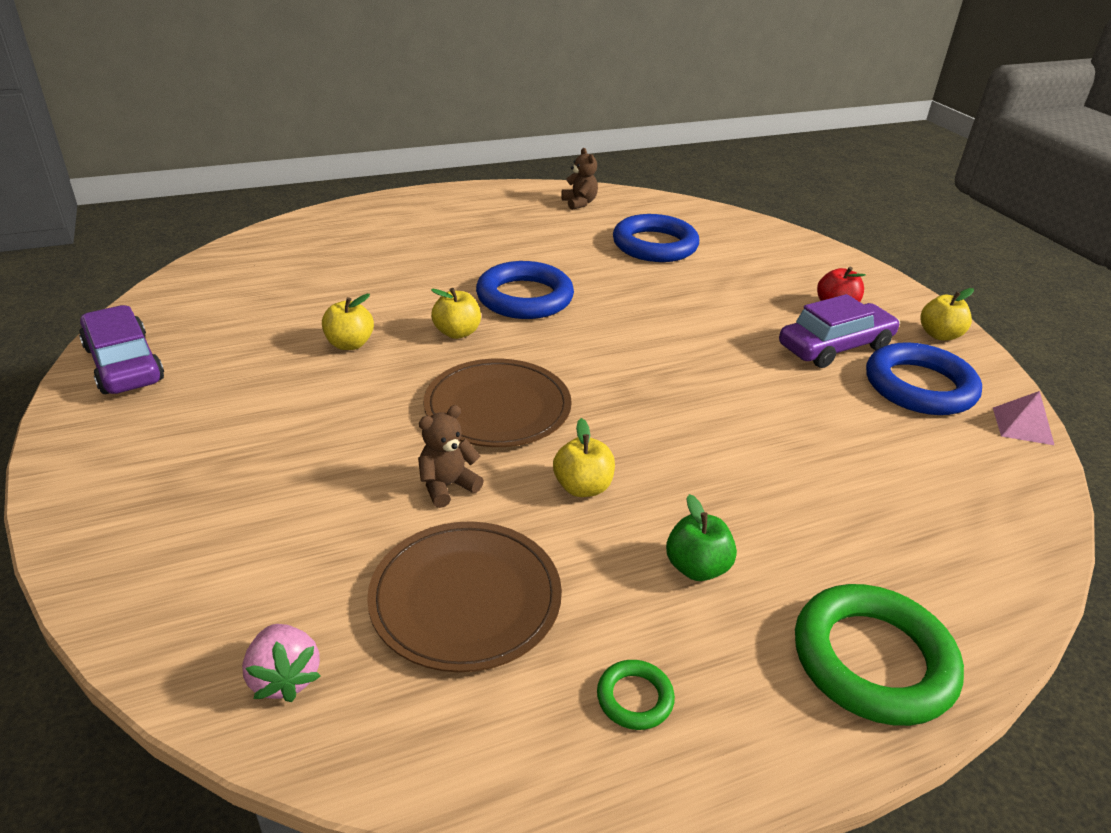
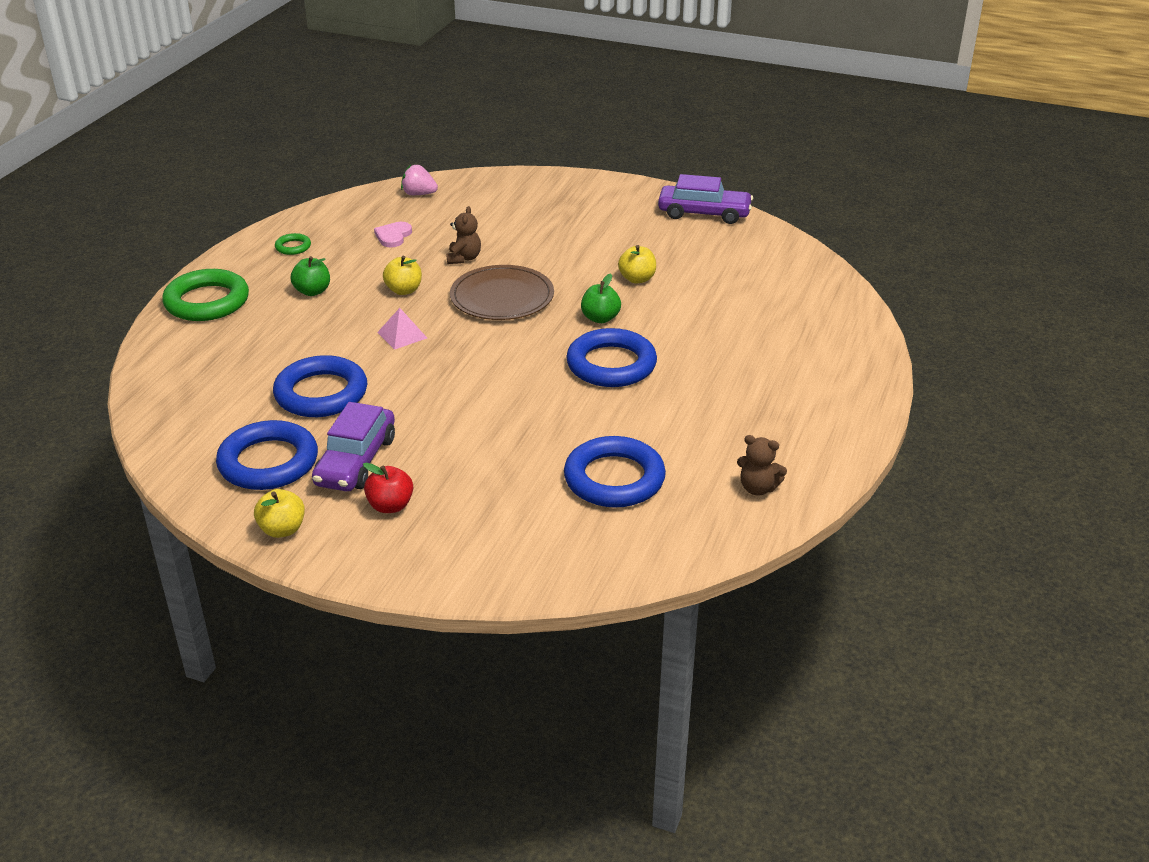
camera: 135 degrees right, 0 degrees up
(457, 333) = (600, 318): yellow apple -> green apple
(465, 598) = (393, 236): brown plate -> pink heart
(814, 419) = (321, 393): none -> blue ring
(1022, 426) = (177, 471): pink pyramid -> pink pyramid (402, 335)

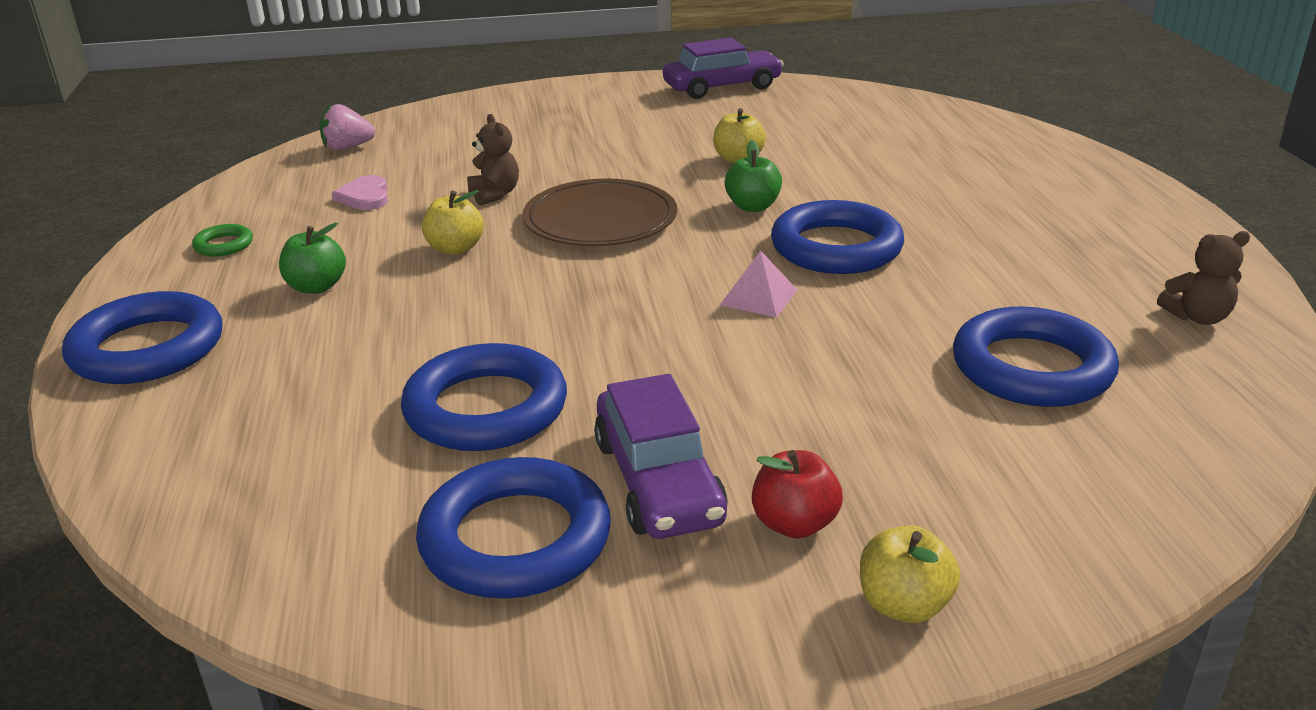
camera: 30 degrees left, 5 degrees down
(207, 301) = (147, 348): green ring -> blue ring
(282, 529) = (669, 638): yellow apple -> yellow apple (903, 605)
(402, 335) = (518, 298): pink pyramid -> pink pyramid (758, 297)

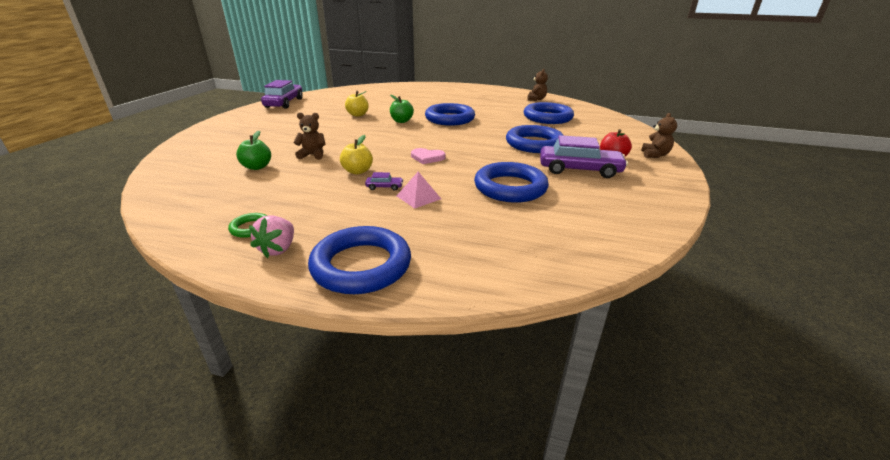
camera: 65 degrees left, 0 degrees up
(316, 287) = (351, 207): green apple -> green apple (257, 167)
(347, 148) = (177, 177): pink strawberry -> pink strawberry (278, 249)
(365, 196) = (258, 182): pink heart -> pink heart (427, 157)
(406, 289) = (384, 187): none -> purple car
(515, 539) = (604, 197): blue ring -> blue ring (534, 144)
(600, 219) = (373, 142): brown plate -> none
(758, 297) = (471, 134): pink pyramid -> pink pyramid (418, 197)
(903, 605) = (654, 155): yellow apple -> brown teddy bear

